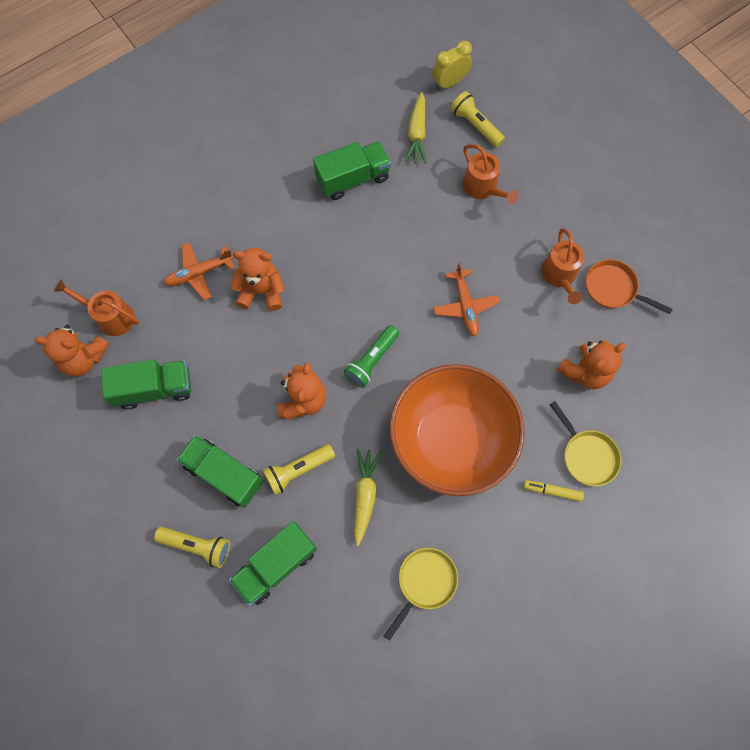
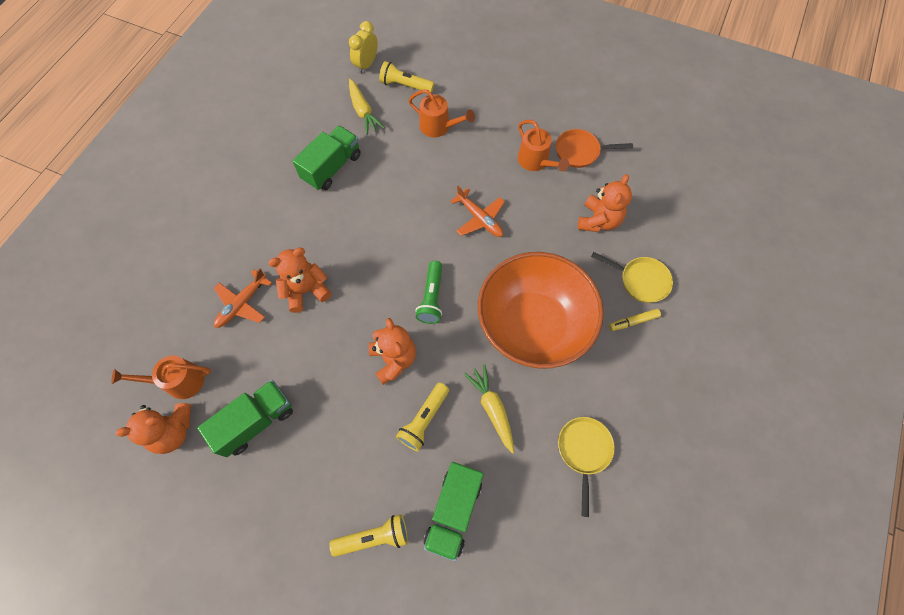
camera: 30 degrees left, 5 degrees down
(224, 474) = (362, 460): green truck -> none

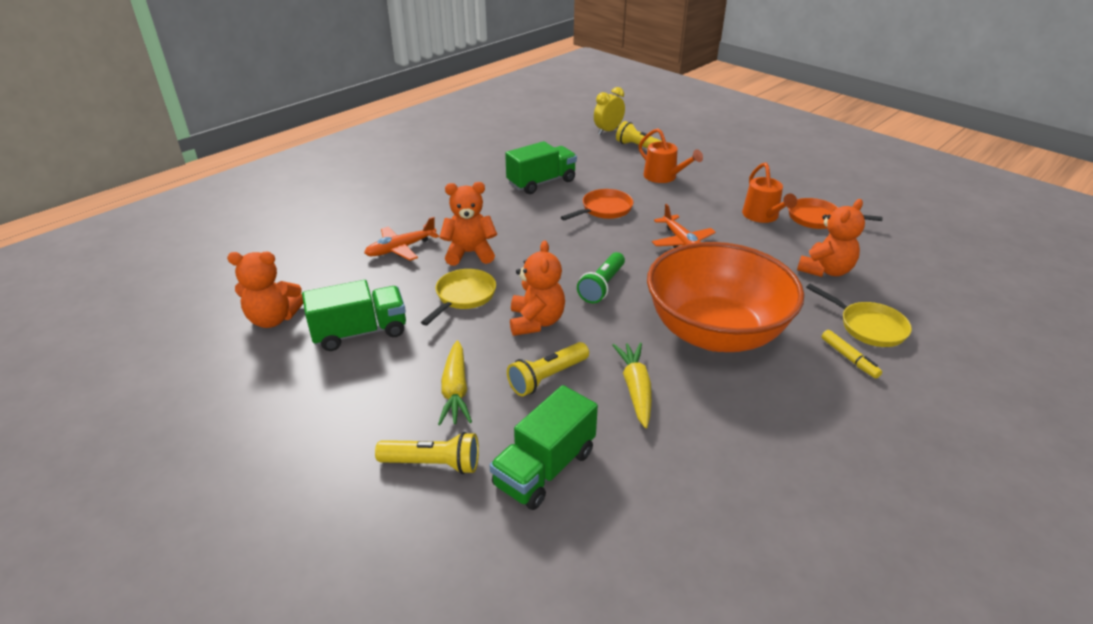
camera: 20 degrees right, 30 degrees down
(179, 381) = (304, 286): orange watering can -> none
(363, 111) = (591, 156): yellow carrot -> yellow carrot (455, 390)
(401, 192) = (604, 209): none -> orange pan
(584, 451) = (744, 459): yellow pan -> yellow pan (463, 296)
(633, 321) = (849, 358): yellow marker -> yellow marker turned 120 degrees counterclockwise

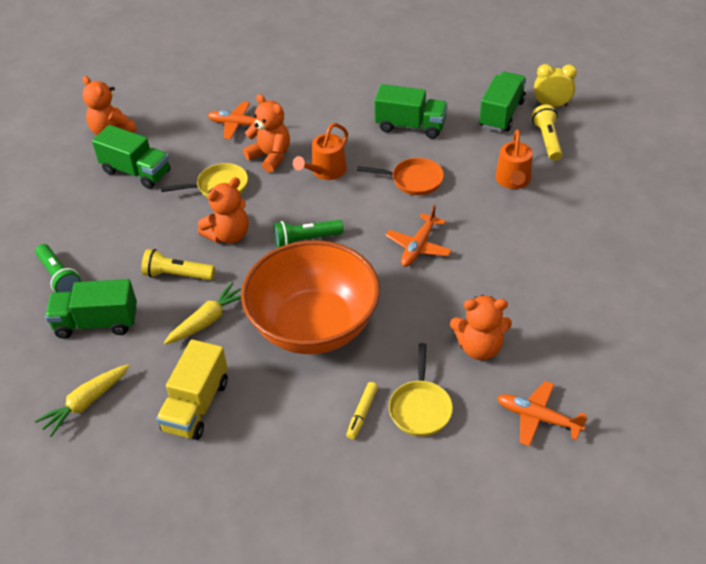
camera: 50 degrees right, 10 degrees up
(433, 463) = (59, 277): yellow flashlight -> green flashlight
(455, 390) = (126, 245): yellow carrot -> yellow carrot (86, 403)
(587, 148) = (501, 114): none -> green truck
(747, 453) = (196, 405): none -> yellow truck
(763, 216) = (524, 270): orange watering can -> orange watering can (325, 171)
(818, 219) = (566, 305): orange pan -> none
(924, 282) = (538, 418): none -> orange plane

